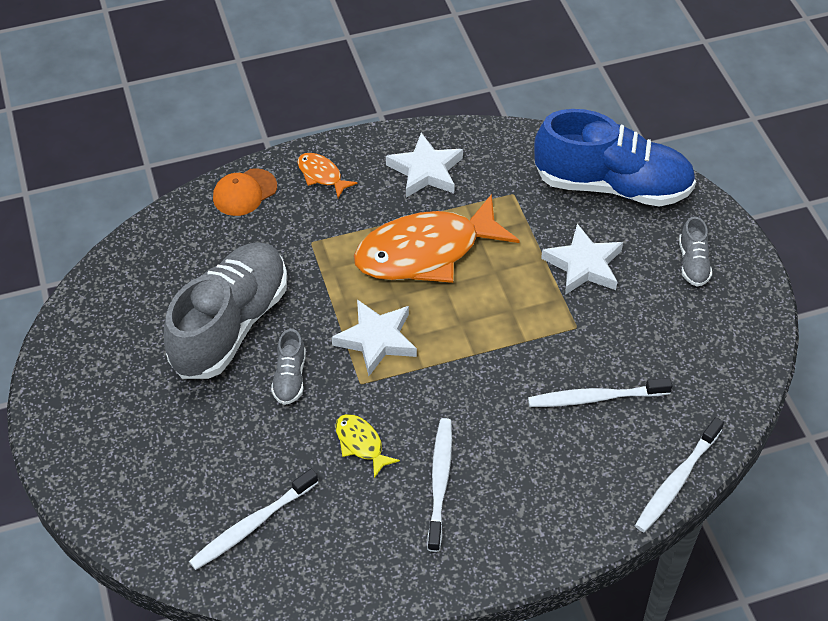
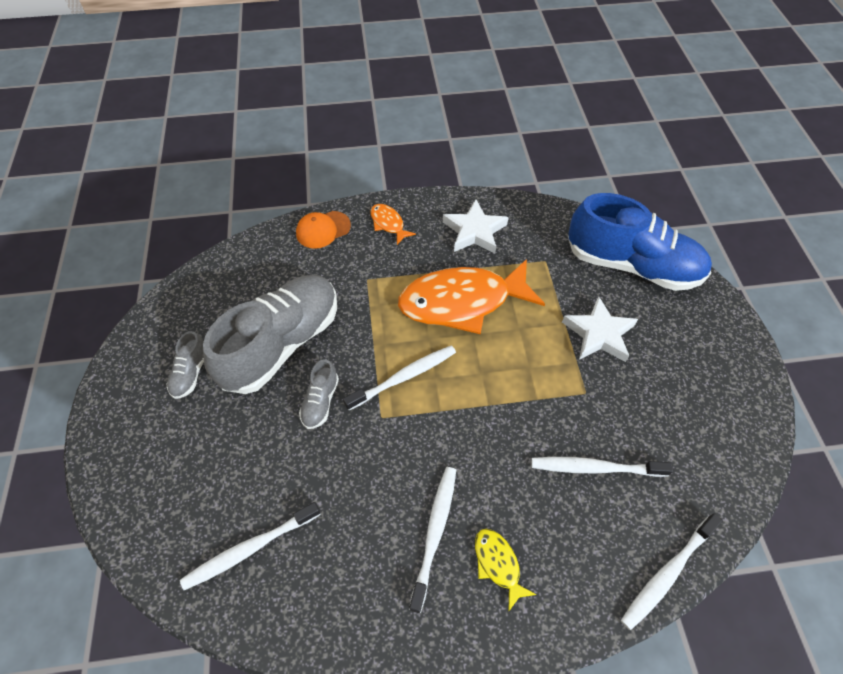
camera: 10 degrees right, 5 degrees up
(361, 444) = (369, 479): yellow fish -> yellow fish (498, 564)
(376, 340) = (404, 377): white star -> white toothbrush
(693, 263) = (699, 346): grey shoe -> grey shoe (190, 373)

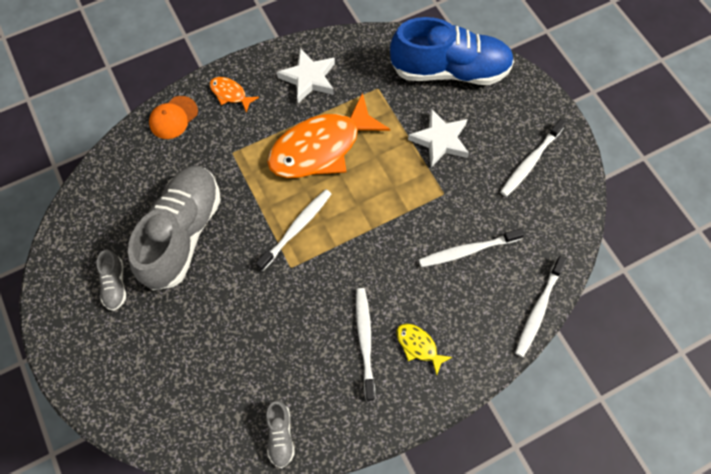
camera: 20 degrees left, 10 degrees up
(250, 548) = (229, 402): white toothbrush -> white toothbrush (530, 162)
(320, 401) = (236, 271): grey shoe -> grey shoe (280, 435)

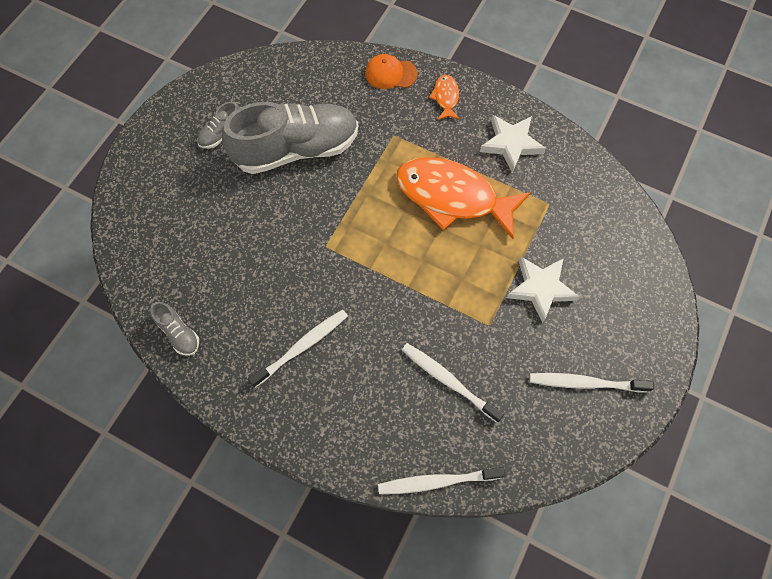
camera: 55 degrees right, 0 degrees up
(280, 435) = (178, 333): grey shoe -> grey shoe turned 90 degrees counterclockwise
(296, 228) = (363, 228): white toothbrush -> none
(418, 346) = (327, 394): yellow fish -> none
(449, 70) = (621, 251): blue shoe -> none

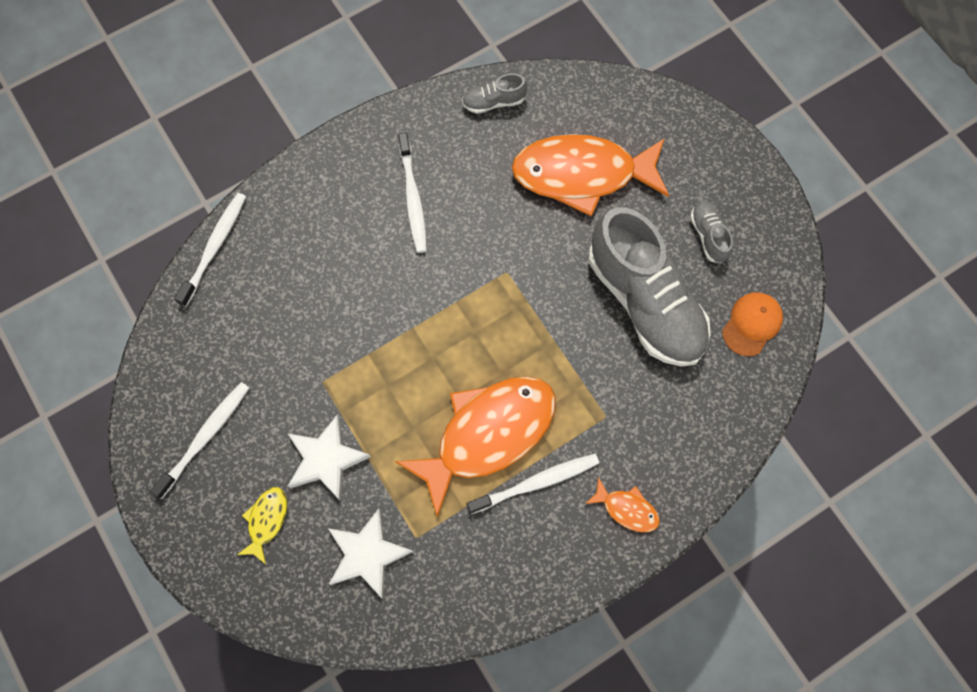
camera: 120 degrees right, 5 degrees up
(214, 235) = (582, 174): none -> orange fish
(296, 149) = (644, 301): grey shoe -> grey shoe turned 45 degrees counterclockwise
(390, 74) = (697, 463): orange cap -> orange cap (752, 324)
(448, 381) = (294, 309): white toothbrush -> white toothbrush (536, 482)
(511, 144) = (518, 546): white star -> white star (367, 554)
(608, 302) = (266, 520): none -> yellow fish

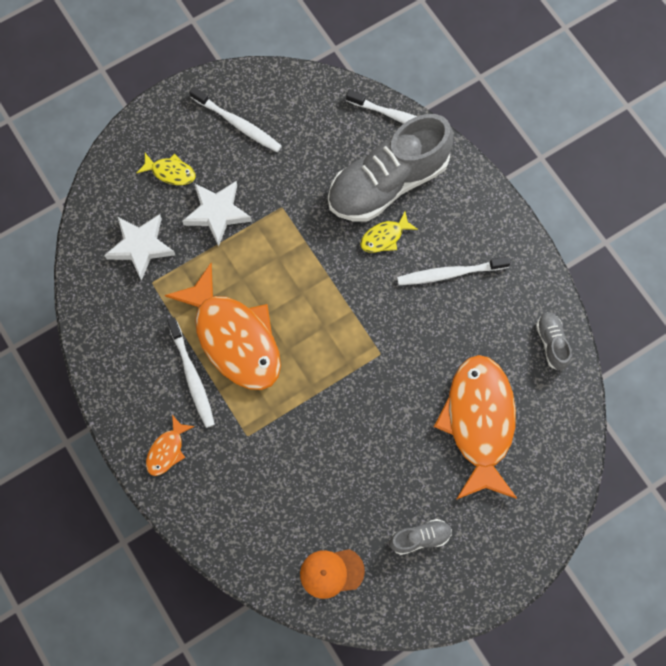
camera: 90 degrees right, 0 degrees up
(366, 266) = (384, 237): none -> yellow fish
(644, 301) = (353, 474): grey shoe -> grey shoe (388, 183)
(752, 324) = (331, 572): orange cap -> orange cap turned 135 degrees clockwise

